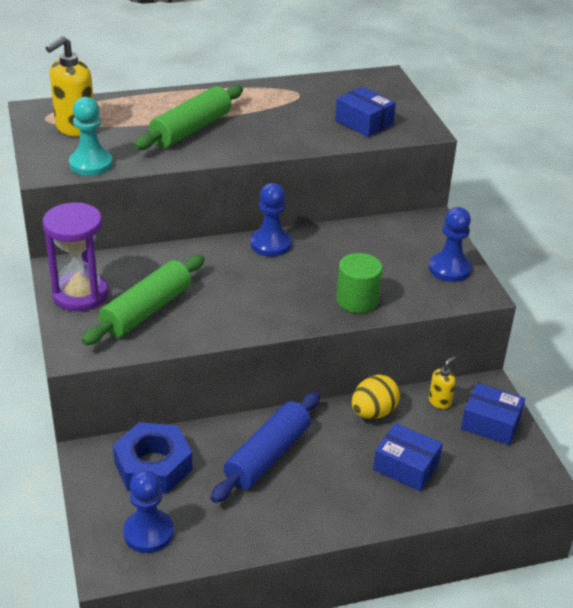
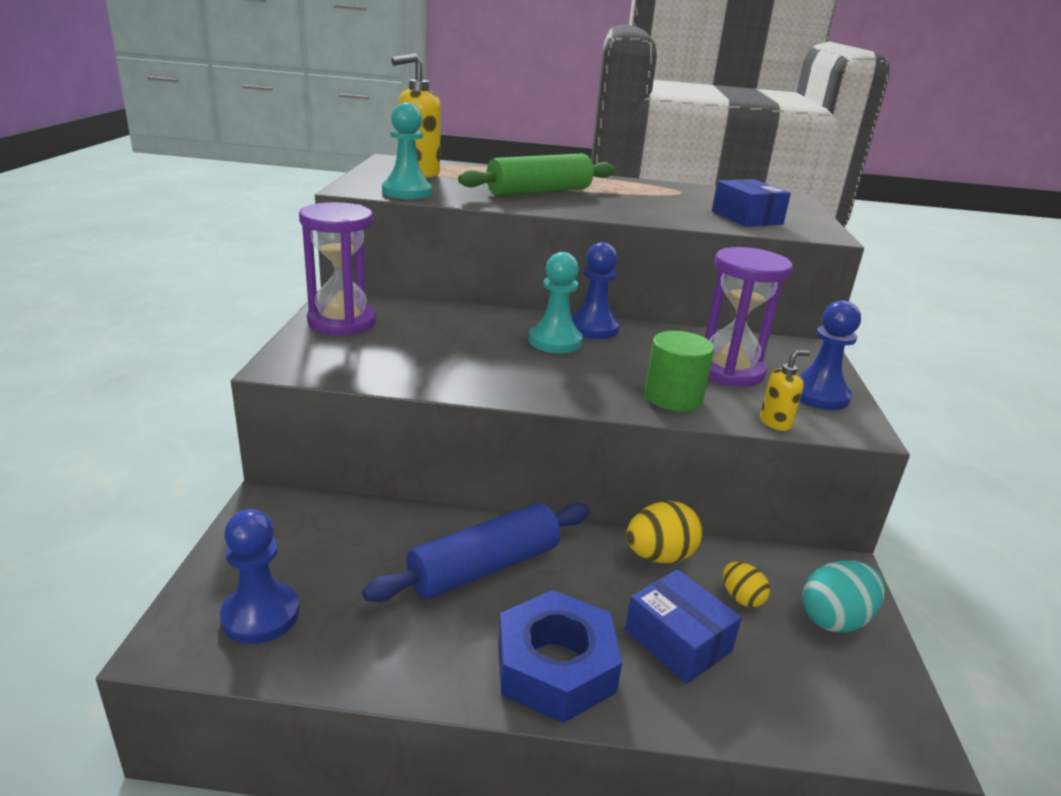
camera: 20 degrees right, 10 degrees down
(147, 310) = (402, 350): green rolling pin -> none
(153, 466) = (331, 536): blue nut -> blue nut (555, 667)
(251, 267) = (555, 341): none -> turquoise pawn
(384, 262) = (729, 371): none -> purple hourglass
(433, 426) = (741, 598): none -> yellow egg
(440, 402) = (763, 569): yellow soap dispenser -> yellow soap dispenser (775, 423)
(490, 423) = (835, 619): blue box -> turquoise egg

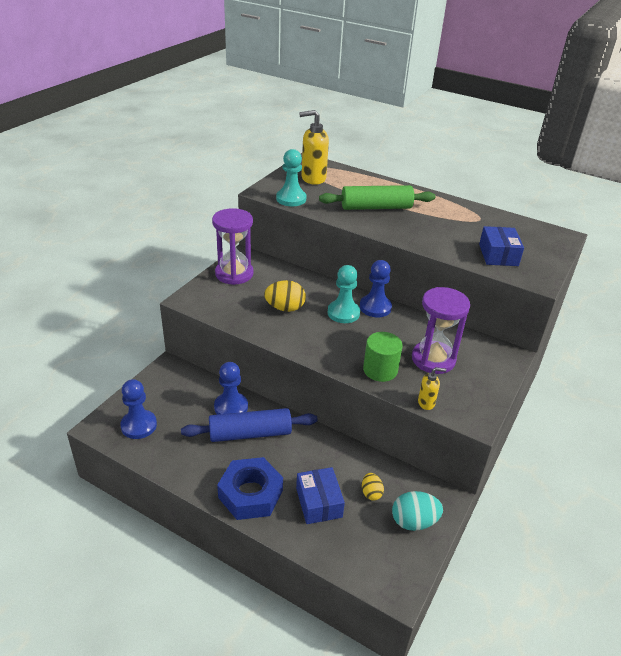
camera: 25 degrees right, 10 degrees up
(659, 556) = (345, 456): yellow egg -> yellow egg (285, 308)
(818, 395) = (475, 391): blue pawn -> blue pawn (231, 407)

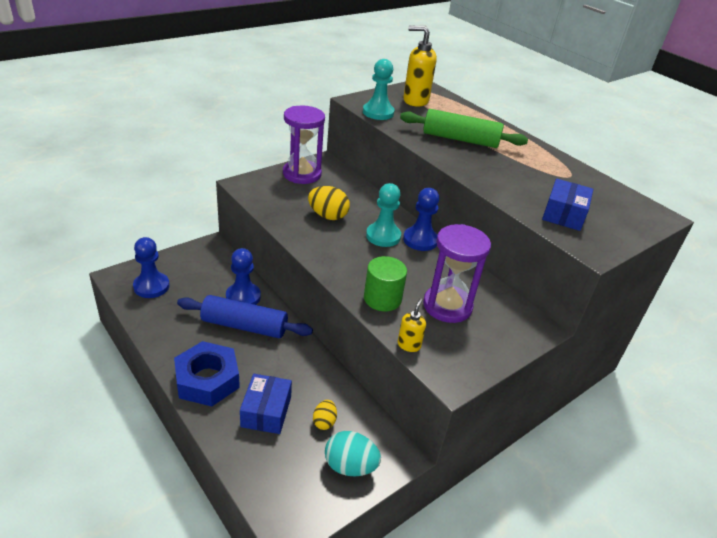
camera: 20 degrees right, 0 degrees up
(426, 403) = (409, 345): yellow soap dispenser -> yellow soap dispenser turned 90 degrees counterclockwise

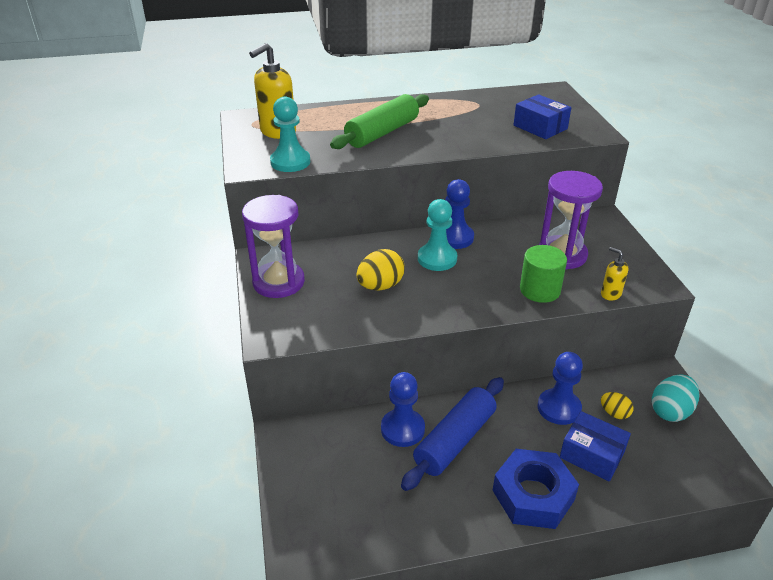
camera: 60 degrees left, 0 degrees up
(151, 286) = (339, 520): blue pawn -> blue pawn (559, 408)

